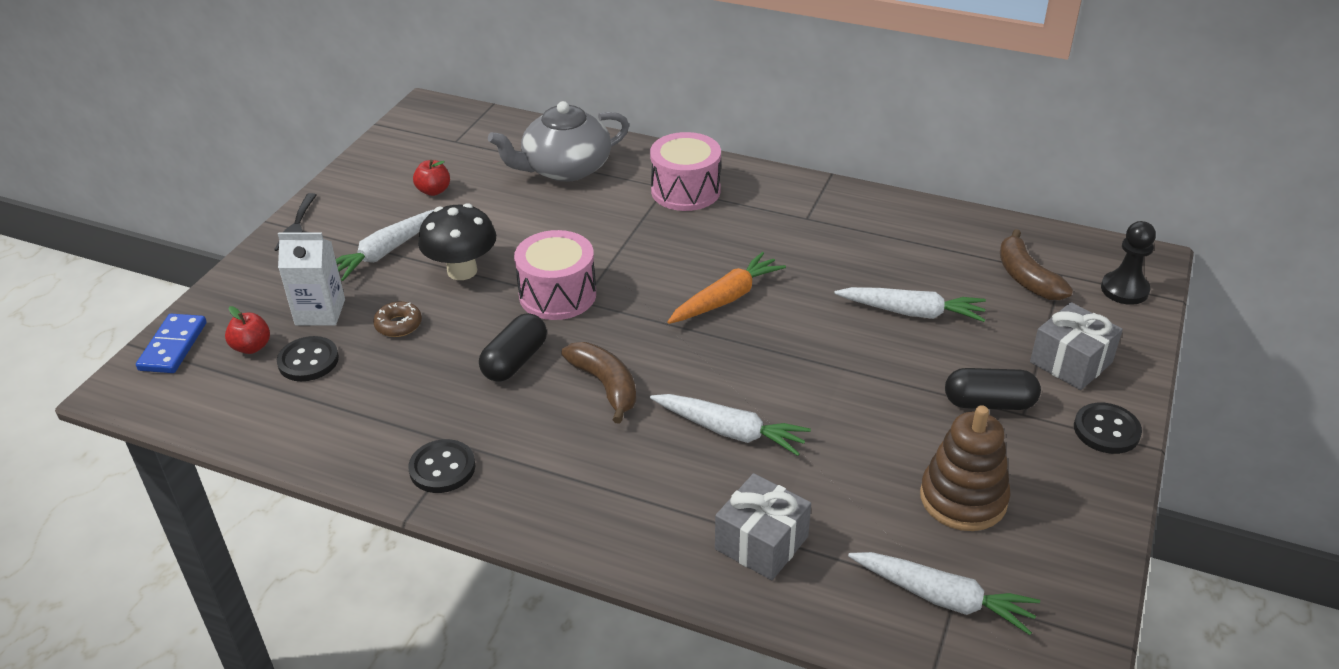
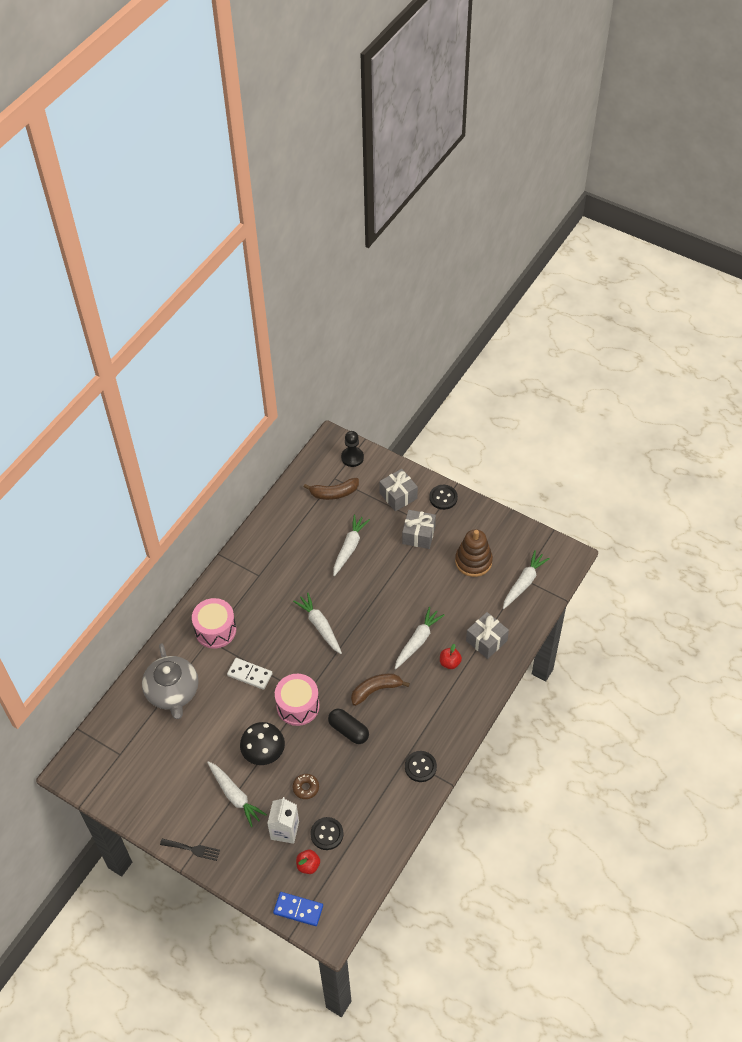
camera: 80 degrees left, 15 degrees up
(433, 191) = (176, 768): red apple -> red apple (450, 663)
(610, 236) = (250, 674): none -> white domino
(726, 298) = (320, 626): orange carrot -> white carrot
(989, 403) = (418, 535): black capsule -> grey gift

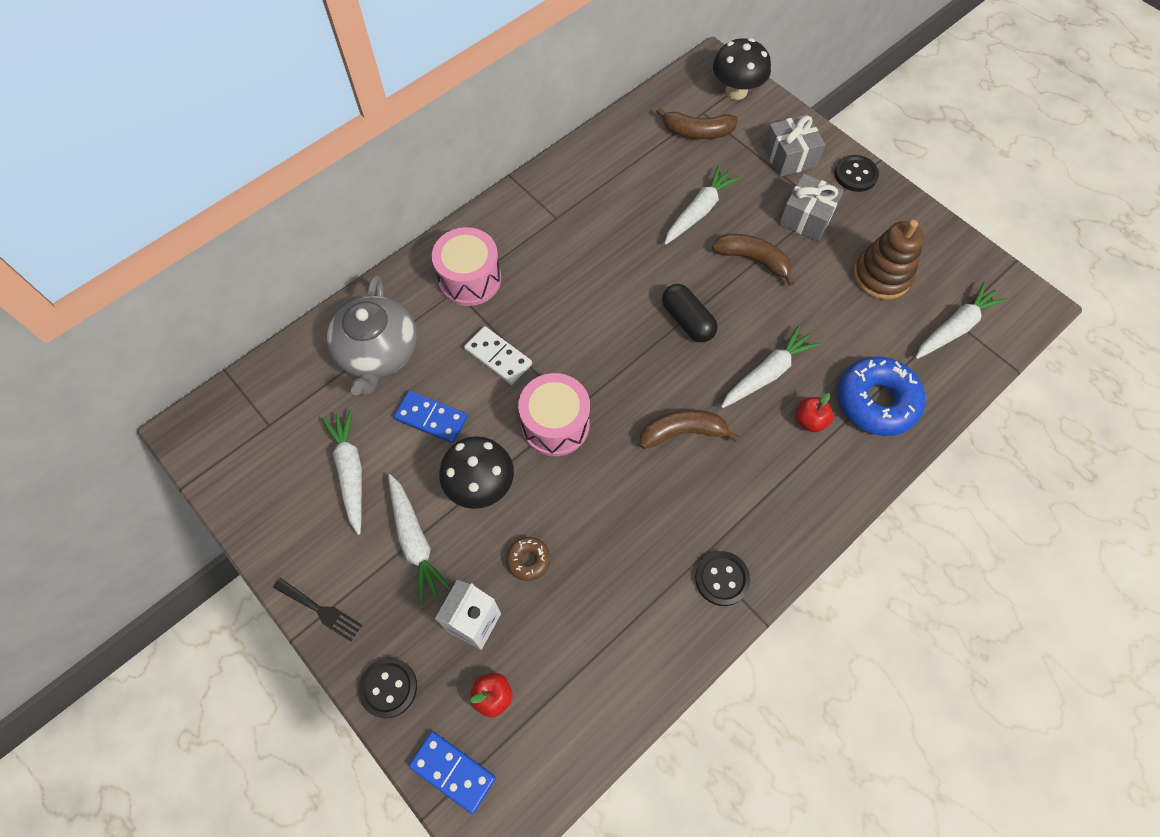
camera: 15 degrees right, 10 degrees up
(220, 722) = (431, 418): none -> blue domino
(320, 626) = (623, 312): white carrot -> white carrot (350, 472)
(327, 834) = (539, 649): black button -> black button (388, 688)
(348, 730) = (622, 485): black capsule -> black capsule (687, 320)
(352, 457) = (736, 91): black pawn -> black mushroom
(392, 571) = (753, 260): none -> brown banana
(486, 641) = (876, 401): grey gift -> blue donut

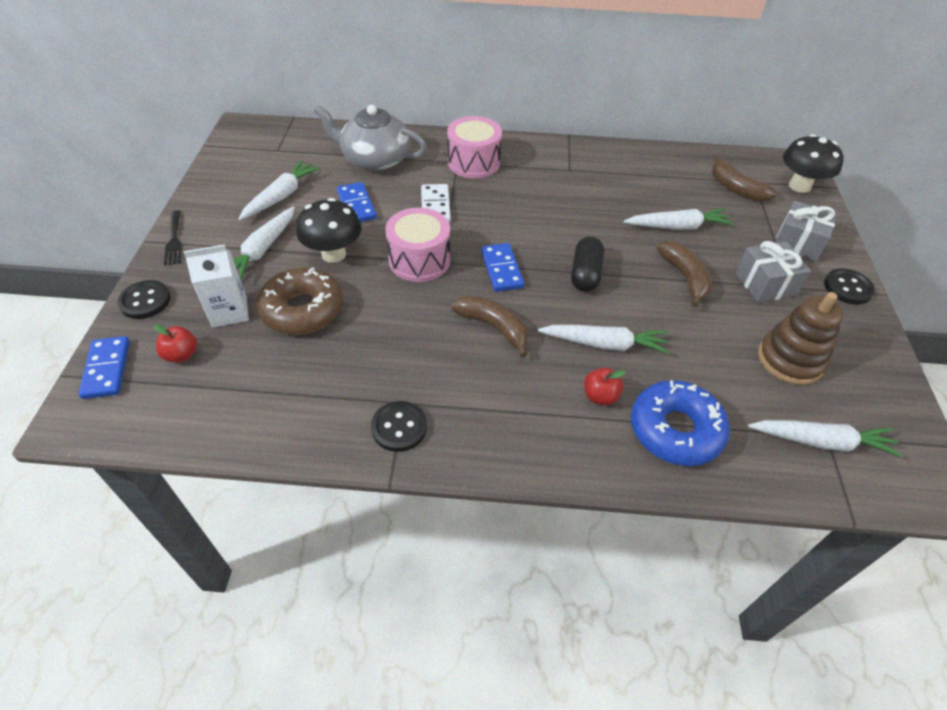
camera: 45 degrees right, 15 degrees down
(378, 352) = (375, 159): grey teapot -> grey teapot turned 60 degrees clockwise
(528, 560) = (302, 309): brown donut -> brown donut, size x2.08
(626, 373) = (502, 269): none -> blue domino

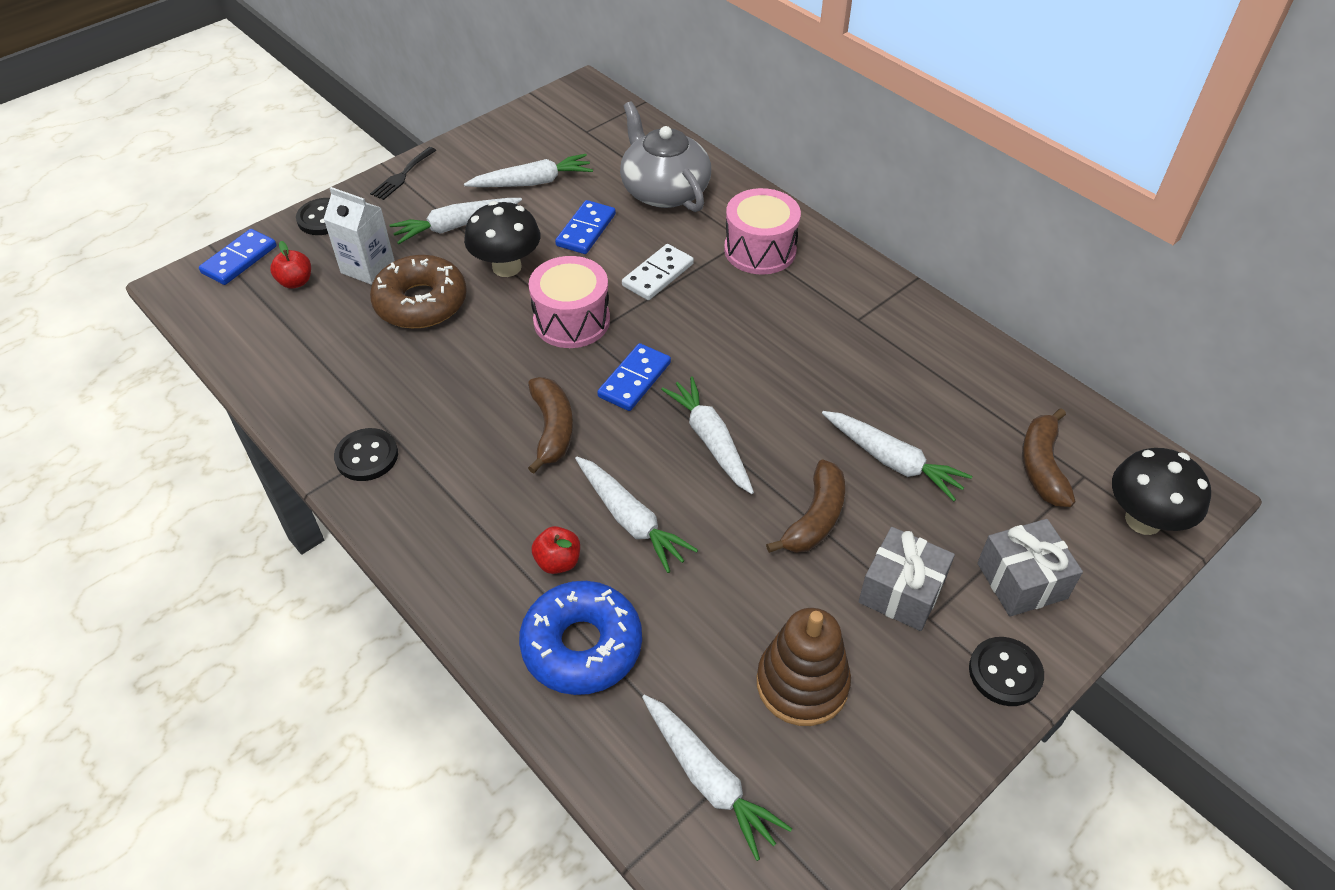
camera: 45 degrees right, 0 degrees up
(585, 274) = (711, 441): black capsule -> white carrot

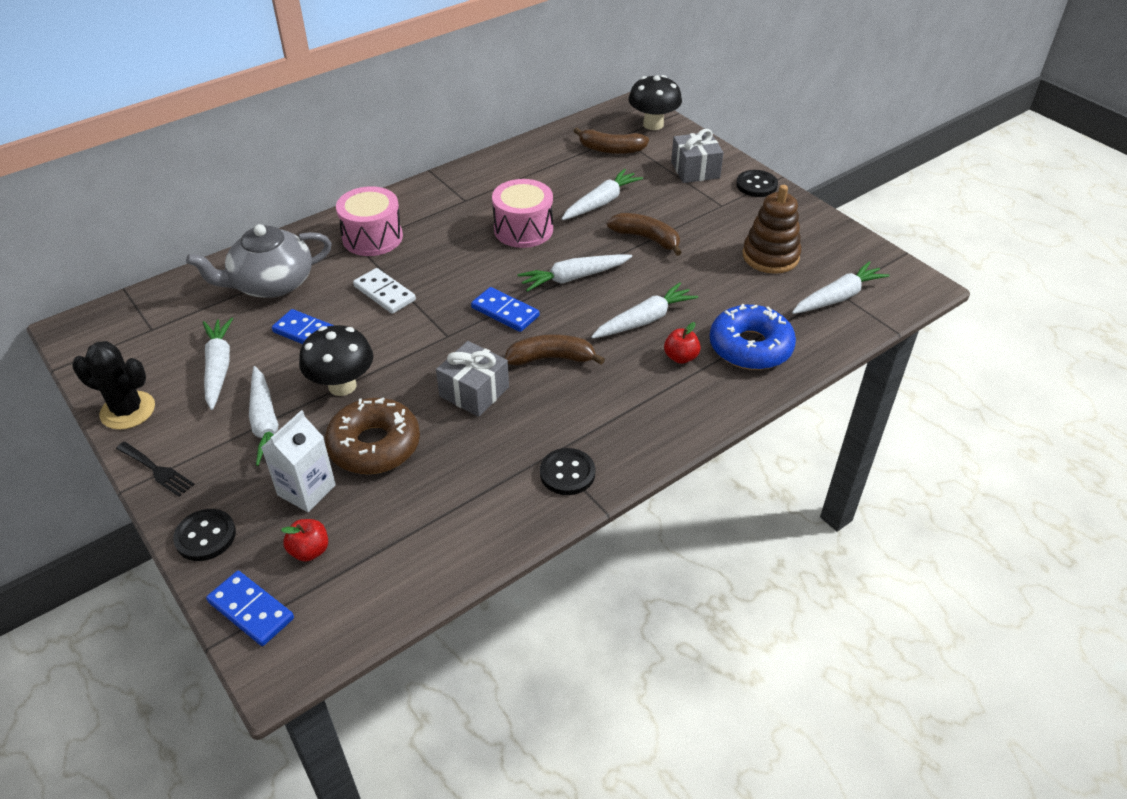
camera: 85 degrees left, 5 degrees down
(476, 143) = (128, 410): none -> black cactus
(571, 320) = (427, 345): pink drum -> pink drum (523, 229)
(901, 592) = (703, 212): grey gift -> grey gift (474, 392)

